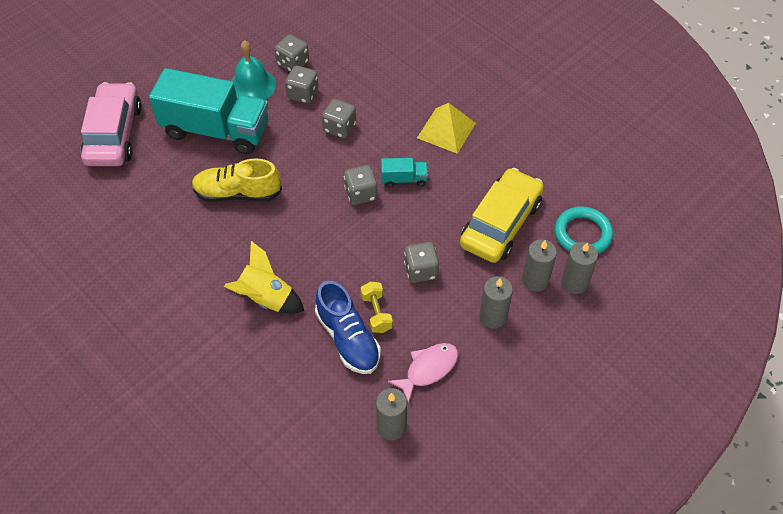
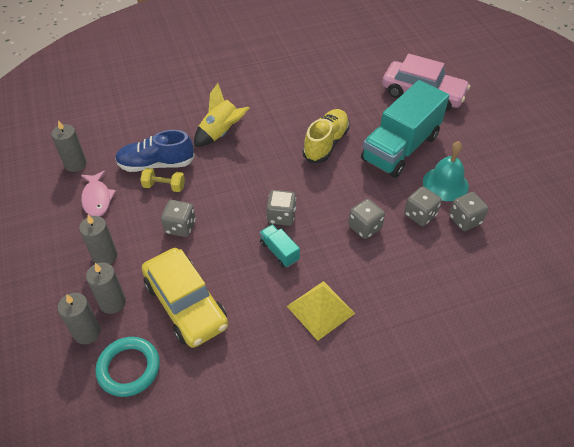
camera: 115 degrees right, 5 degrees down
(404, 179) = (279, 251): turquoise truck -> turquoise truck turned 120 degrees clockwise

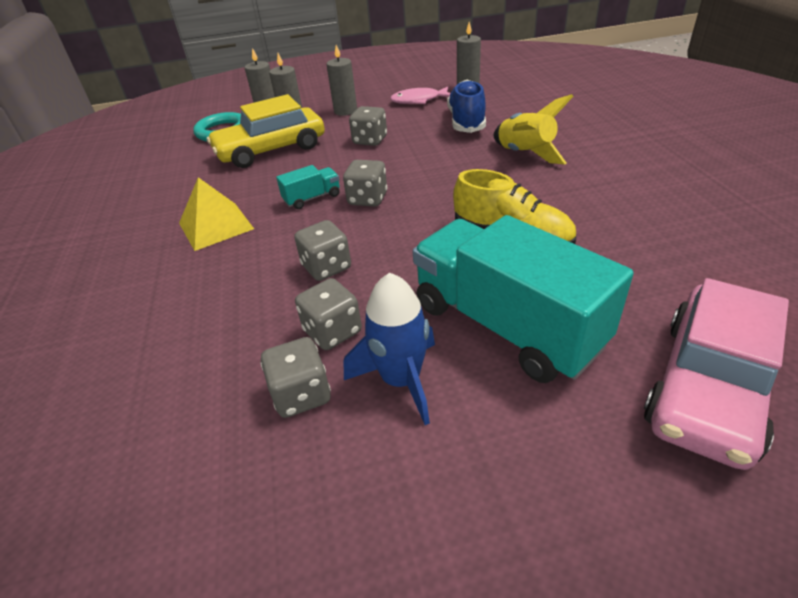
camera: 100 degrees right, 10 degrees down
(164, 186) = (431, 128): yellow dumbbell -> none
(445, 184) = (401, 380): turquoise bell -> blue rocket

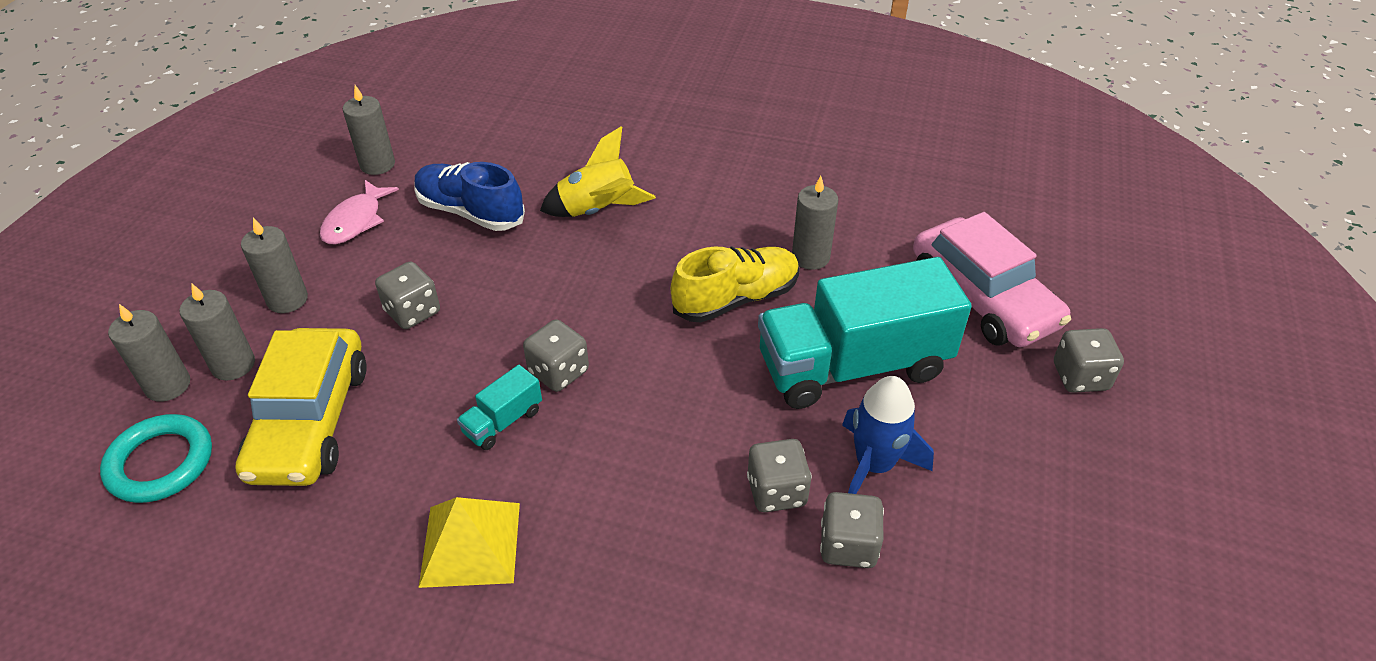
camera: 65 degrees left, 5 degrees up
(312, 198) = (503, 421): turquoise truck -> turquoise truck turned 135 degrees counterclockwise
(326, 267) = (665, 459): grey dice -> grey dice (1080, 377)
(607, 254) = (810, 257): none -> grey candle

